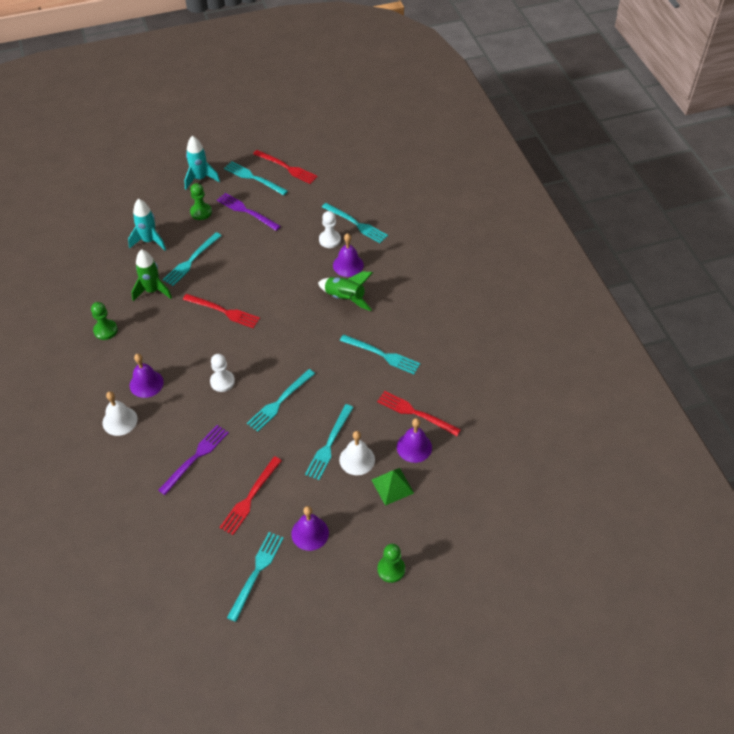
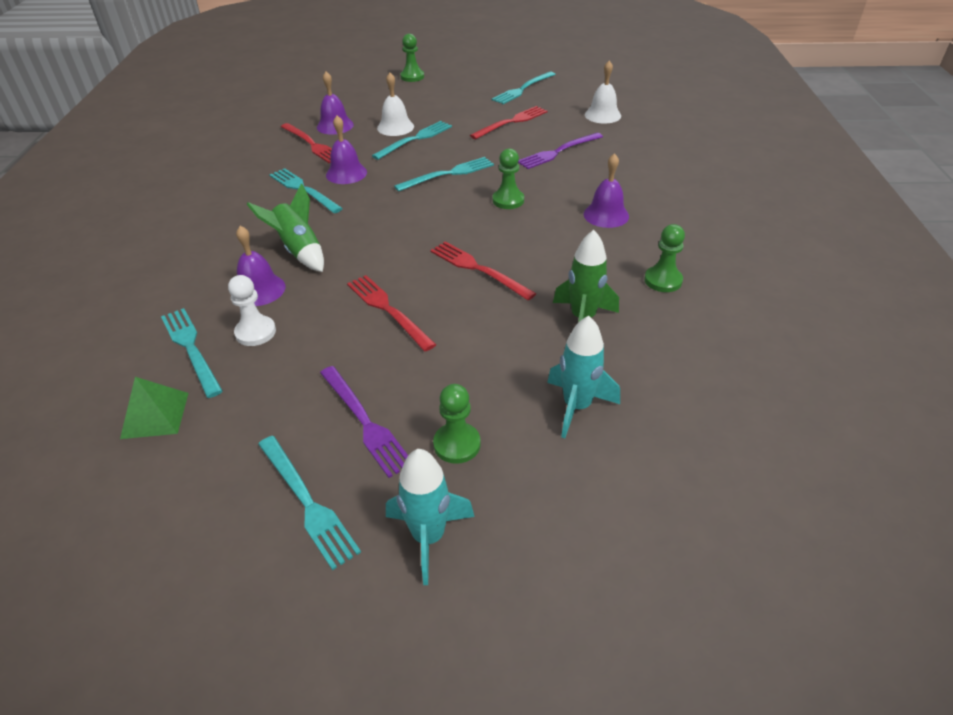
camera: 160 degrees left, 10 degrees down
(120, 421) = (642, 190): white bell -> white bell (602, 115)
(191, 260) = (505, 352): turquoise fork -> none
(222, 381) = (508, 200): white pawn -> green pawn
(286, 167) = (219, 511): red fork -> red fork (388, 310)
(310, 533) = (467, 99): purple bell -> purple bell (346, 173)
(392, 486) = (376, 109): green pyramid -> green pyramid (155, 415)

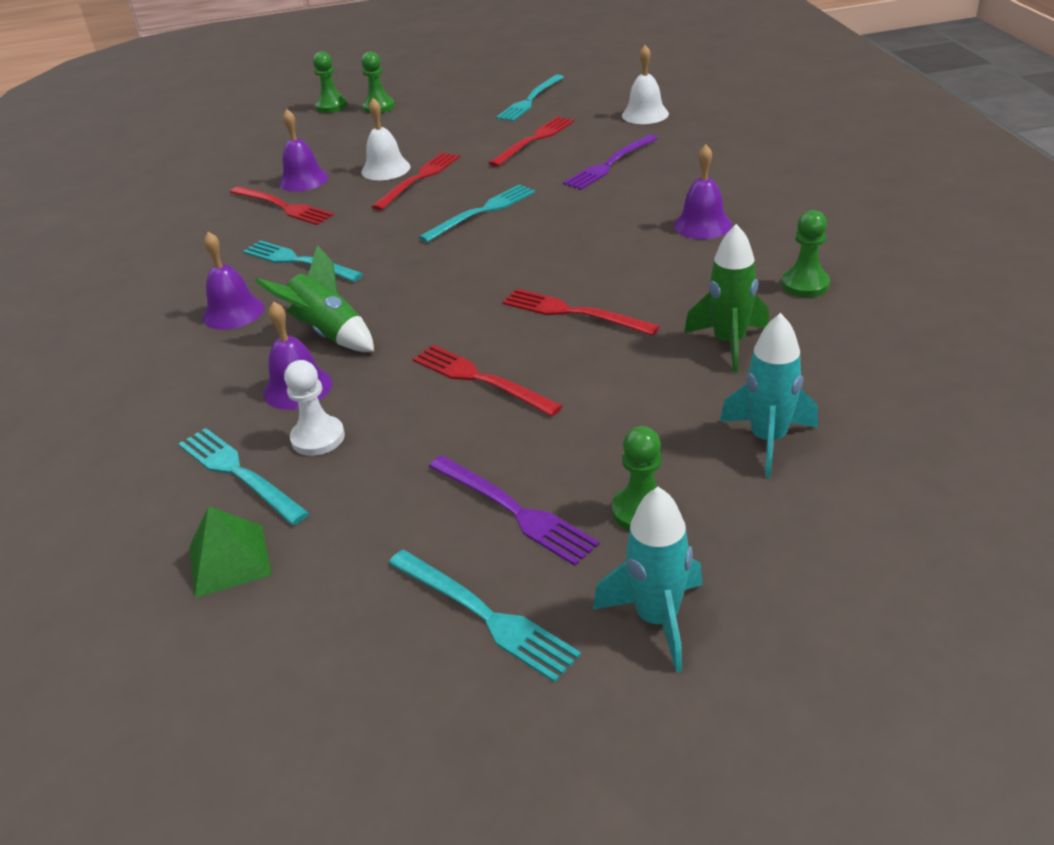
camera: 10 degrees left, 5 degrees down
(346, 173) = (347, 233): purple bell -> purple bell (233, 312)
(415, 139) = (418, 179): turquoise fork -> red fork
(508, 200) = (573, 229): green pawn -> green pawn (331, 106)

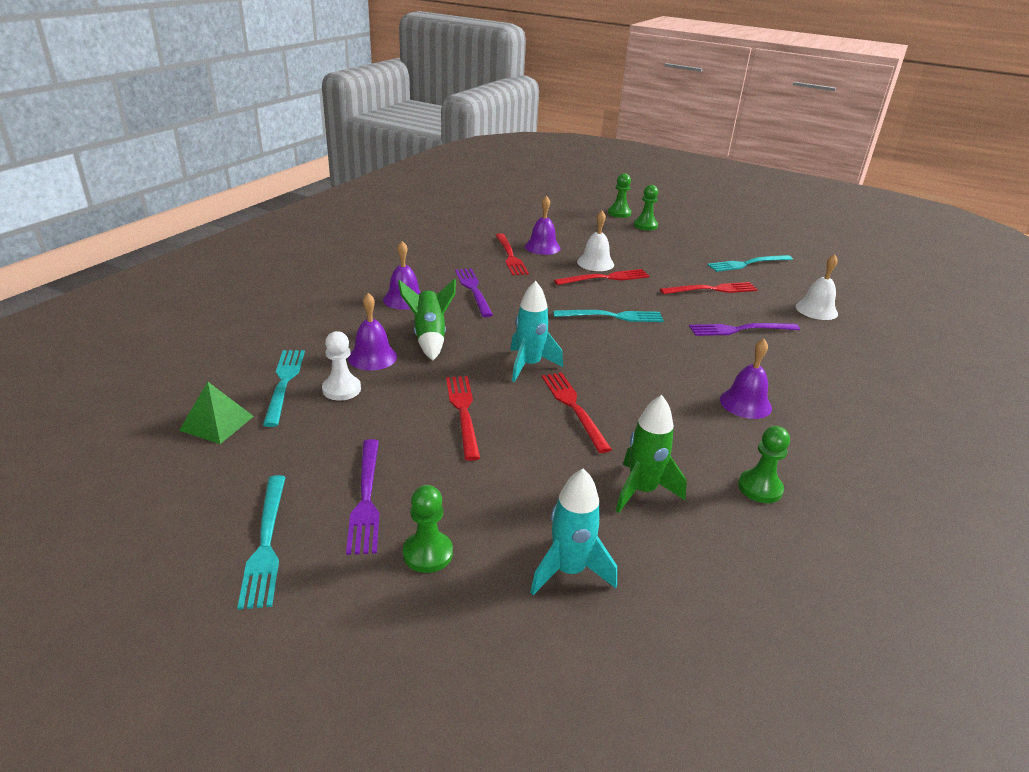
camera: 35 degrees right, 5 degrees down
(299, 261) = (473, 290): turquoise fork -> purple fork
(657, 619) = (336, 623): turquoise rocket -> turquoise rocket (529, 365)

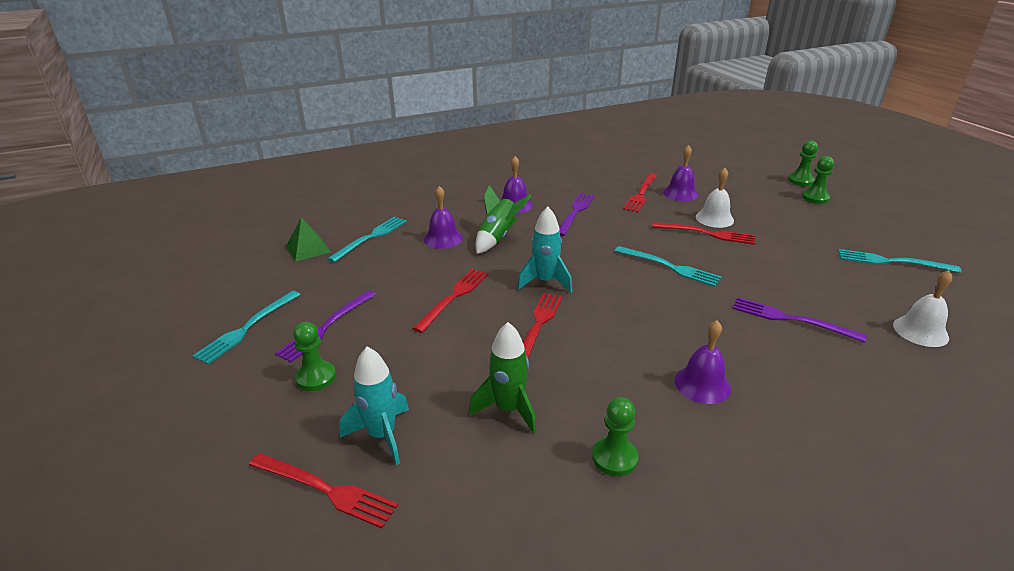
camera: 40 degrees right, 0 degrees up
(341, 389) = (398, 253): white pawn -> none
(712, 289) = (810, 274): red fork -> red fork (325, 490)

